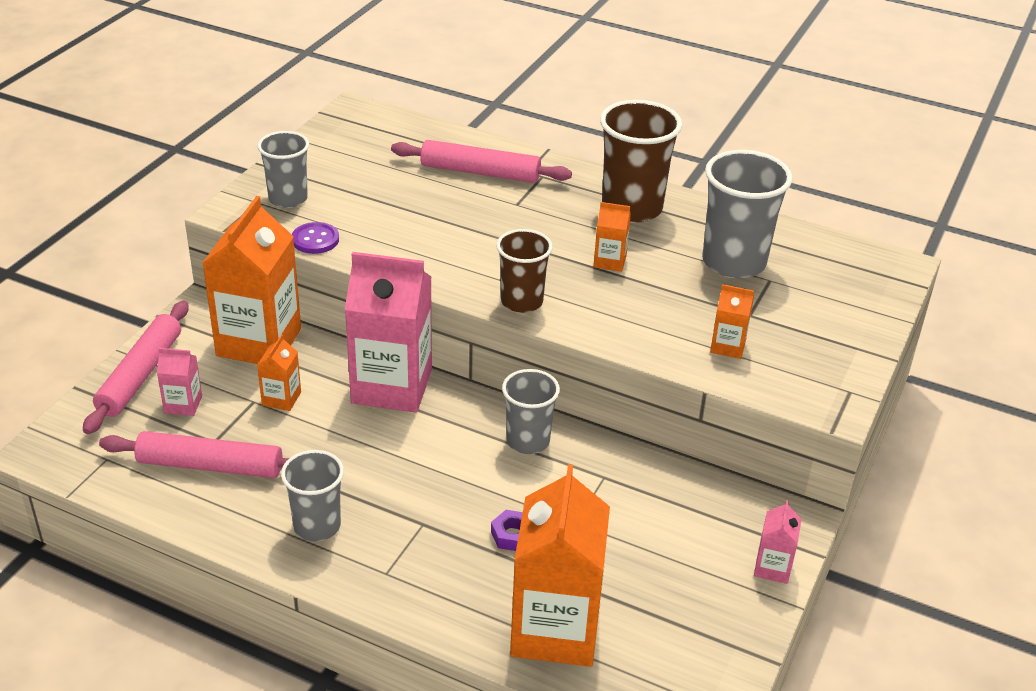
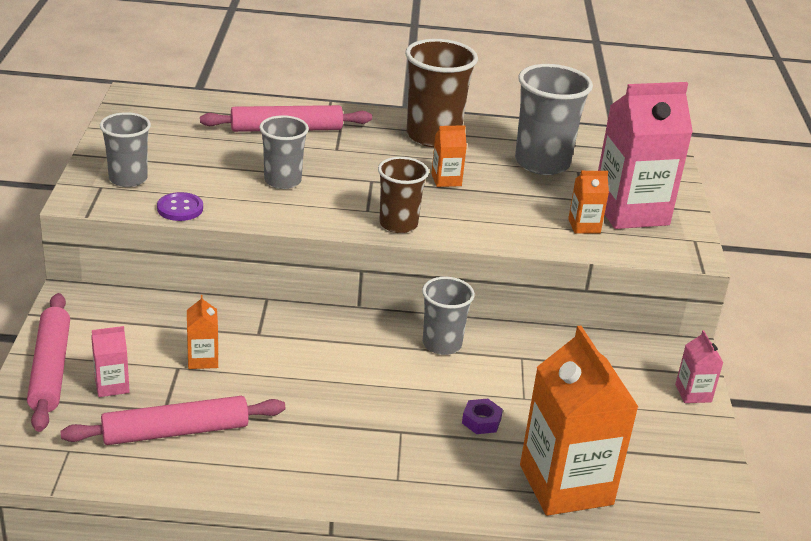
camera: 25 degrees left, 5 degrees down
(259, 342) = (147, 316): orange carton -> none
(317, 526) = (310, 457): grey cup -> grey cup (282, 181)
(392, 386) = (296, 327): pink carton -> pink carton (630, 211)

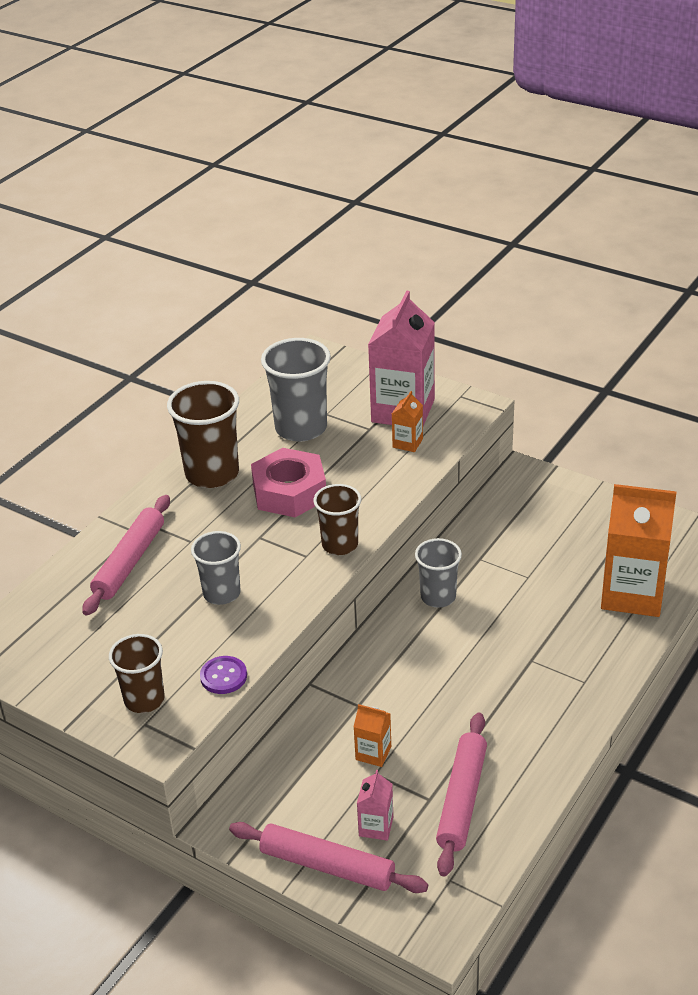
camera: 55 degrees left, 5 degrees up
(128, 179) = (144, 699): grey cup -> brown cup
(446, 180) = (289, 492): orange carton -> pink nut
(481, 421) = (542, 610): purple nut -> none
(693, 393) = (569, 488): pink carton -> none

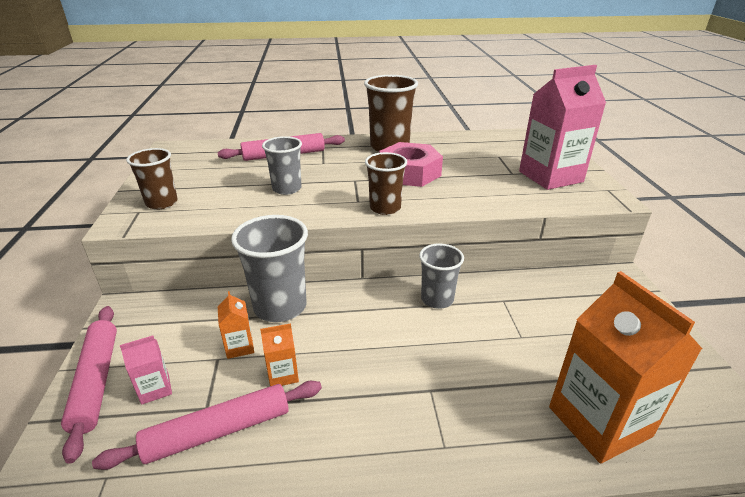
camera: 50 degrees right, 5 degrees down
(223, 676) = (205, 219): purple button -> none
(301, 428) = (471, 154): grey cup -> grey cup (280, 306)
(407, 443) = (524, 190): orange carton -> orange carton (283, 374)

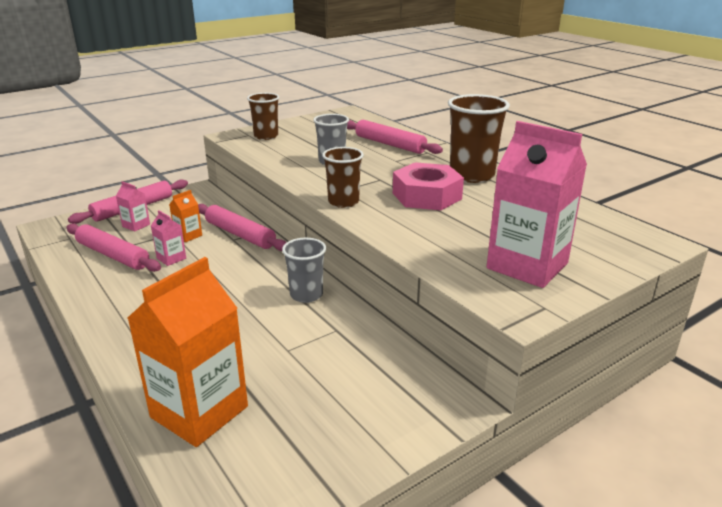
camera: 60 degrees right, 5 degrees down
(280, 306) = (240, 234): grey cup -> pink rolling pin
(283, 374) = (171, 258): orange carton -> pink carton

